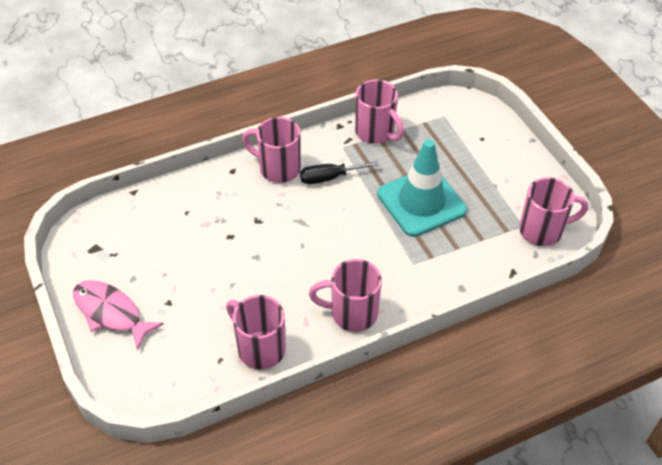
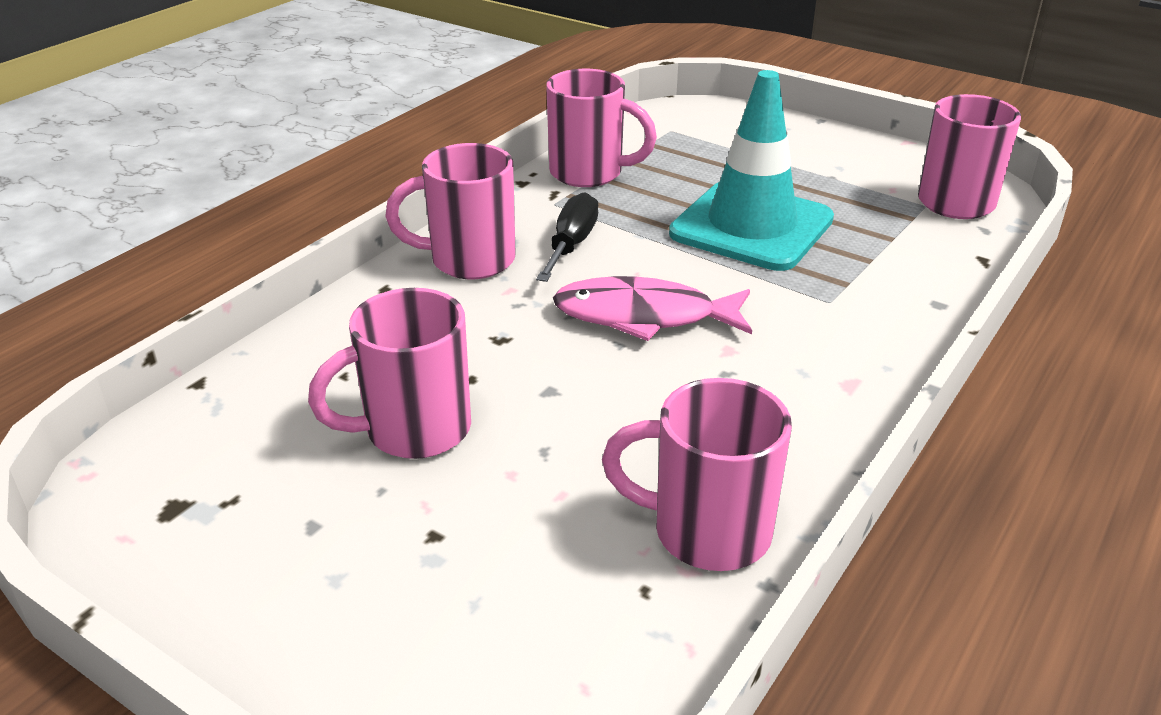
camera: 30 degrees left, 15 degrees down
(111, 313) = (308, 612): pink fish -> pink fish (644, 316)
(329, 178) = (571, 244): black screwdriver -> black screwdriver turned 150 degrees clockwise
(352, 313) = (813, 404): pink mug -> pink mug (414, 430)

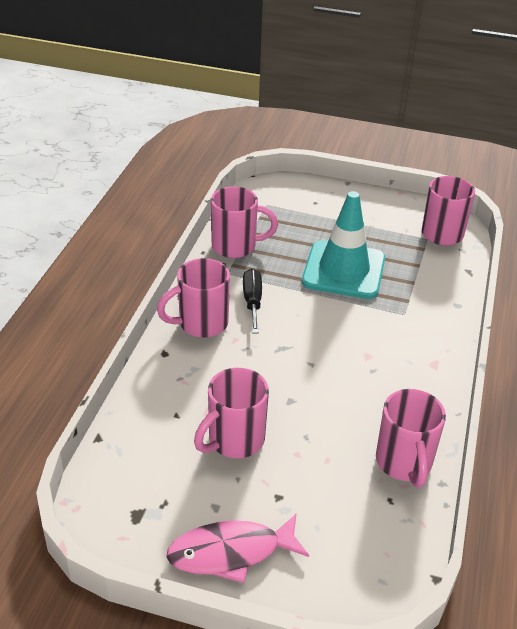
camera: 20 degrees left, 5 degrees up
(644, 316) = (315, 343): pink fish -> pink fish (231, 552)
(707, 531) = (404, 463): pink mug -> pink mug turned 90 degrees counterclockwise

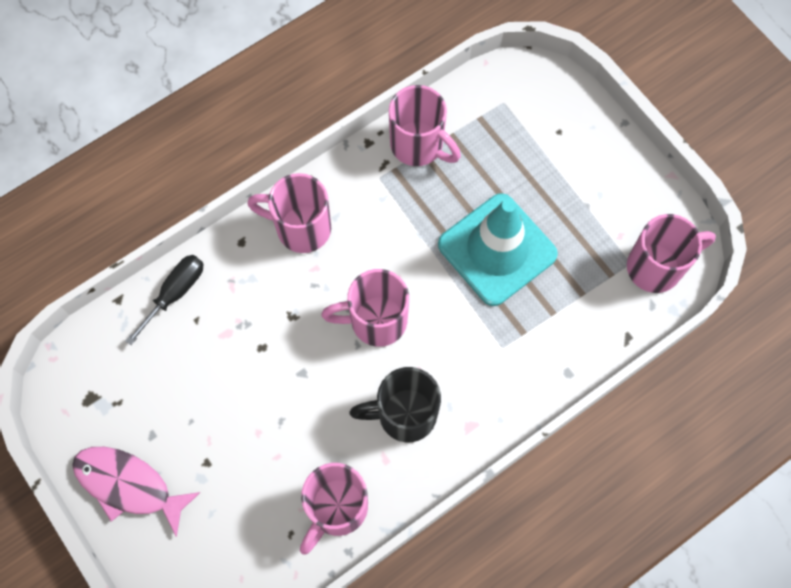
camera: 40 degrees right, 30 degrees up
(234, 440) = (220, 381): pink mug -> pink mug (376, 321)
(252, 301) = (371, 231): black screwdriver -> black screwdriver (175, 293)
(386, 382) = (404, 414): none -> black mug

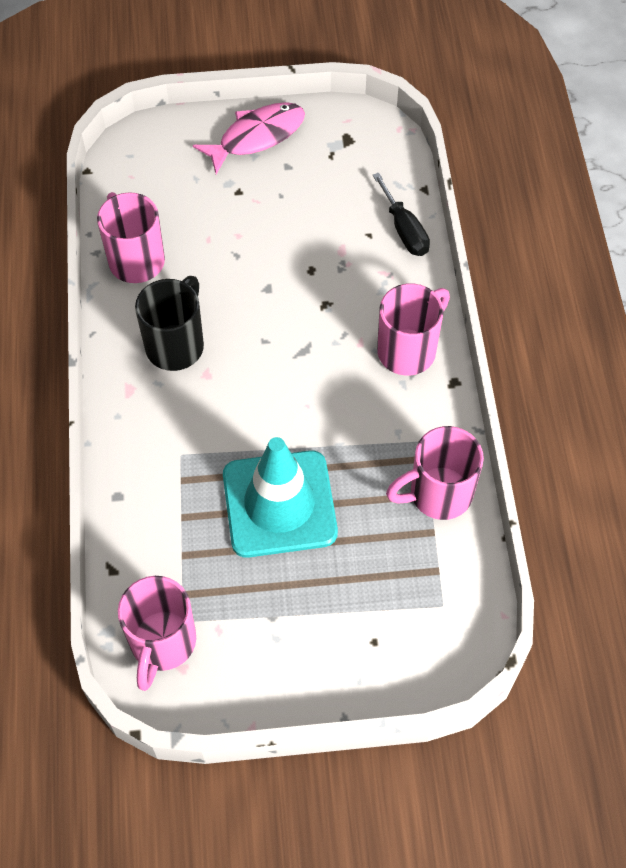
camera: 120 degrees right, 10 degrees down
(376, 321) = (277, 366): pink mug -> none

